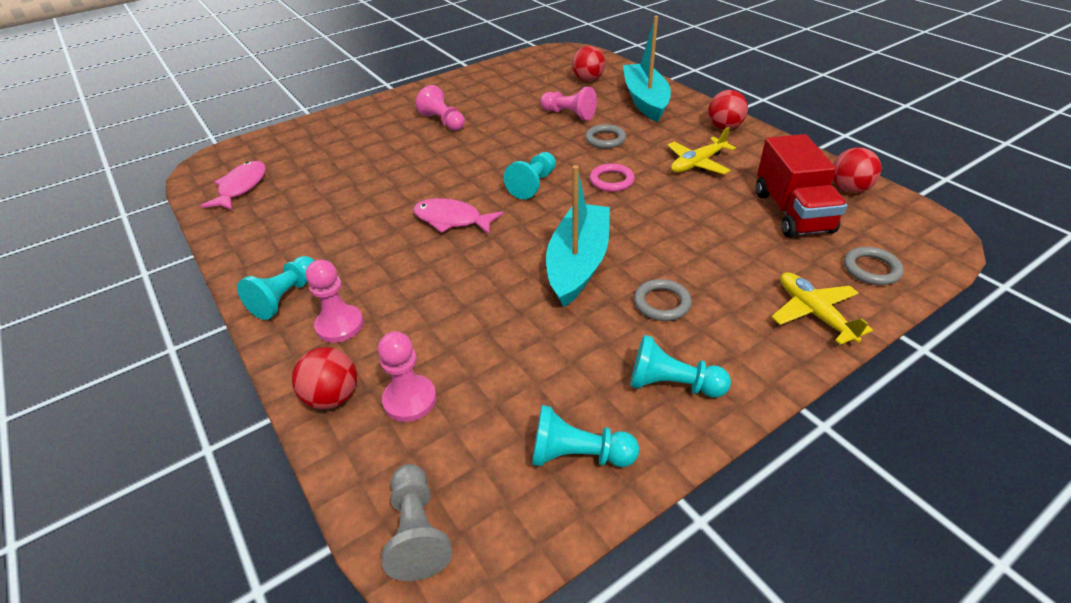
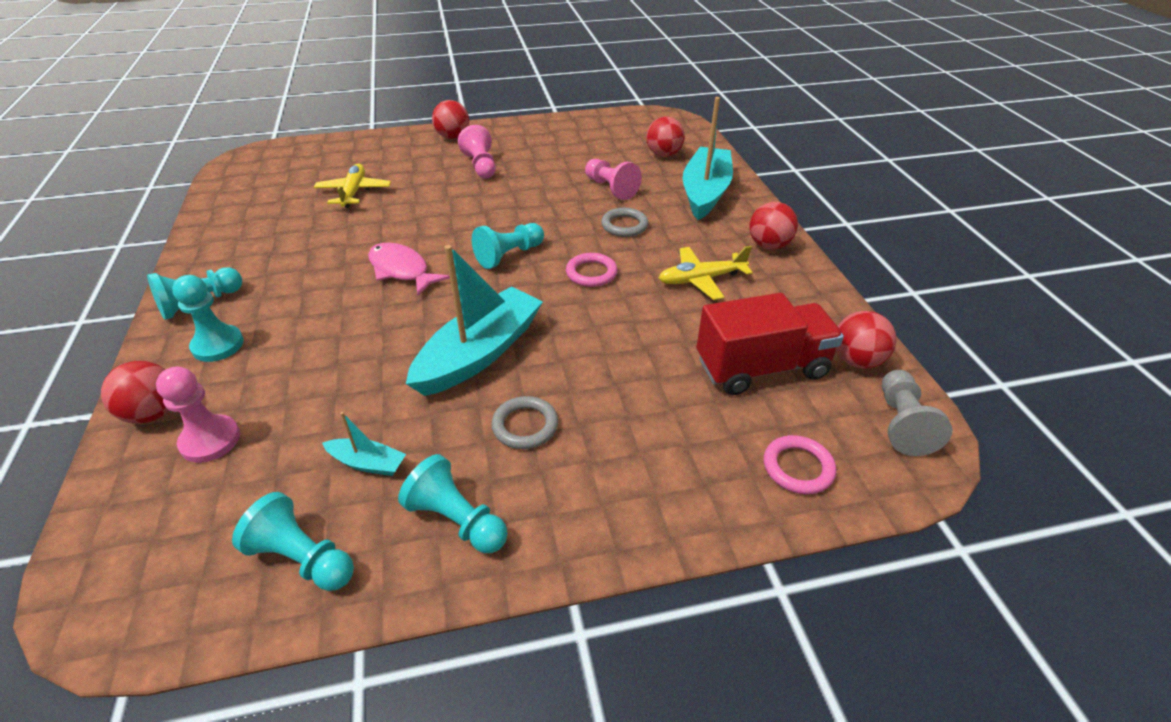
camera: 20 degrees right, 0 degrees up
(241, 187) = (255, 186): pink fish -> none
(339, 325) = (218, 345): pink pawn -> turquoise pawn
(395, 104) = (453, 137): none -> red ball
(417, 532) = (105, 574): grey pawn -> grey pawn (901, 423)
(564, 370) = (368, 463): none -> turquoise boat
(792, 212) = (761, 368): red truck -> red truck turned 120 degrees counterclockwise
(814, 313) = (681, 497): yellow plane -> yellow plane (354, 192)
(871, 269) = (798, 468): grey ring -> pink ring

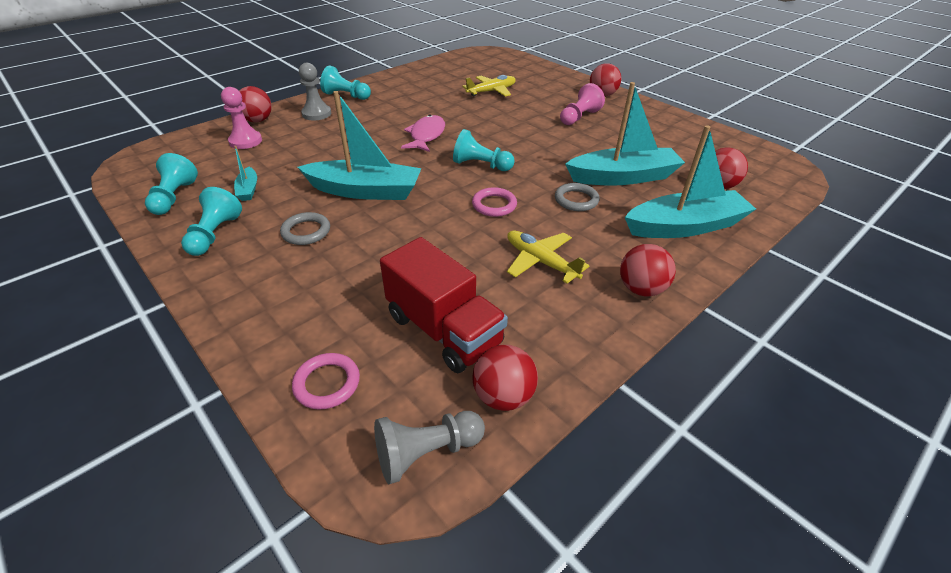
camera: 60 degrees right, 0 degrees up
(218, 345) = (316, 114): turquoise pawn -> grey pawn
(610, 188) = (623, 177): pink pawn -> turquoise boat

